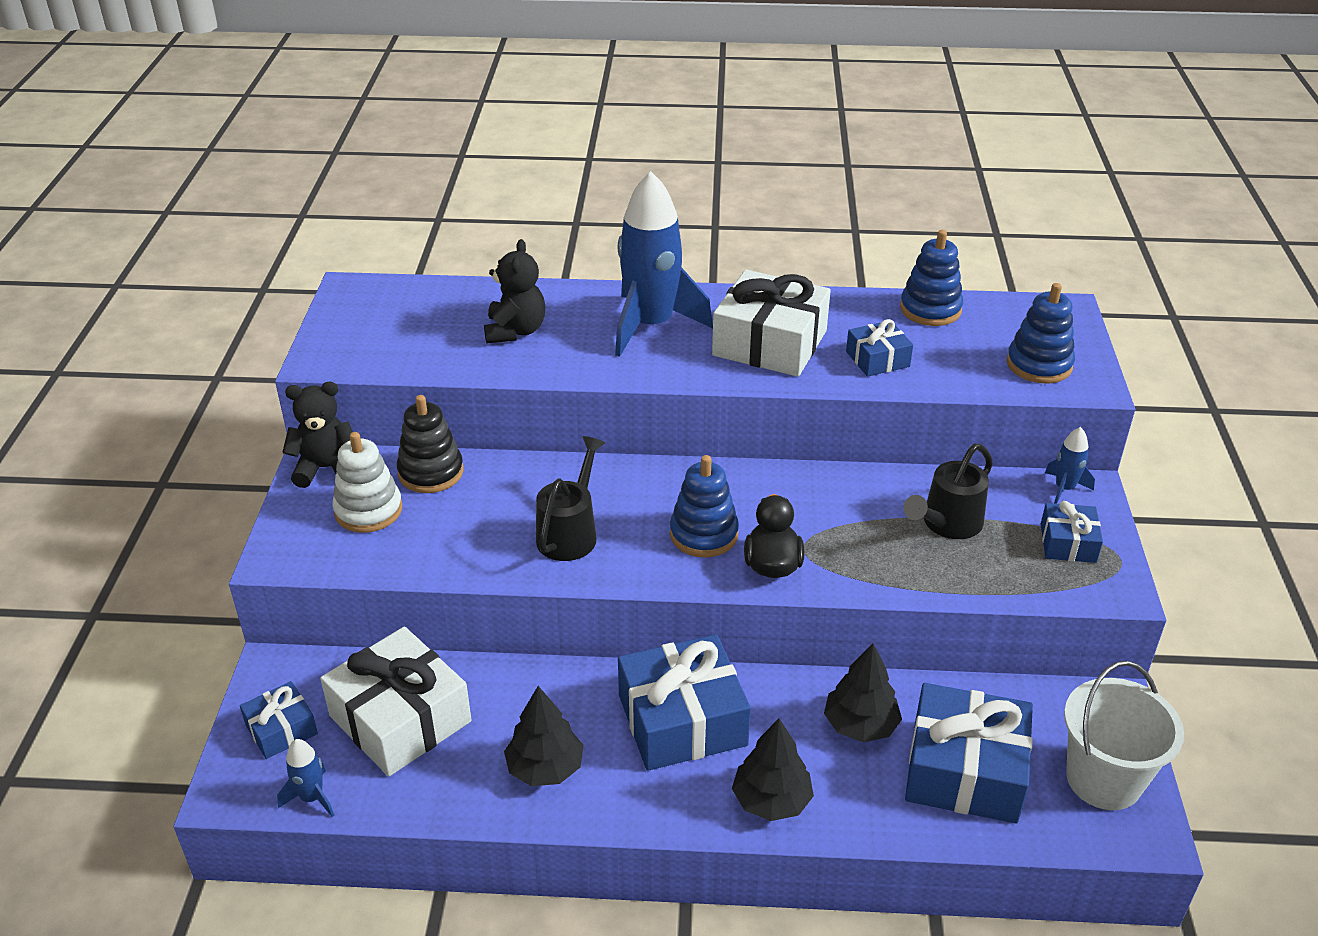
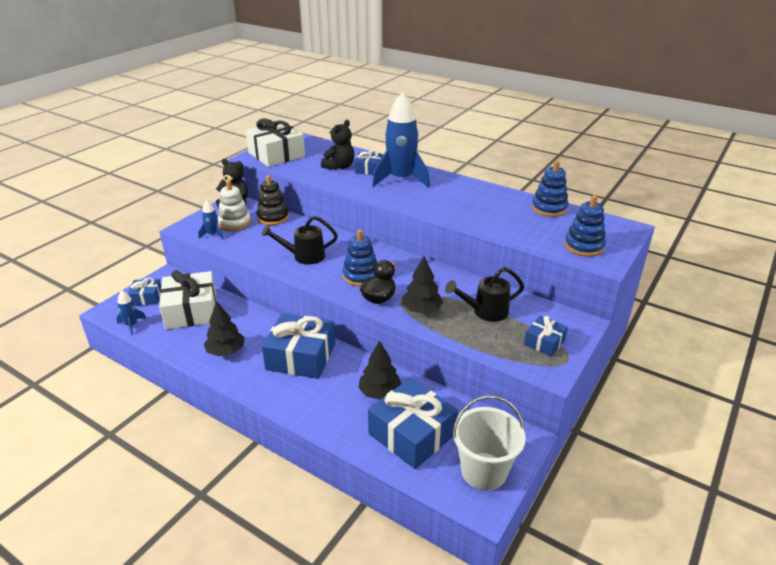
camera: 30 degrees right, 5 degrees down
(570, 532) = (304, 256): black watering can -> black watering can turned 150 degrees counterclockwise
(770, 343) = (449, 200): white gift -> white gift (276, 154)
(771, 800) = (306, 405): black tree -> black tree (421, 310)
(877, 359) = (496, 220): blue gift -> blue gift (368, 169)
(1064, 489) = (568, 318): blue rocket -> blue rocket (213, 235)

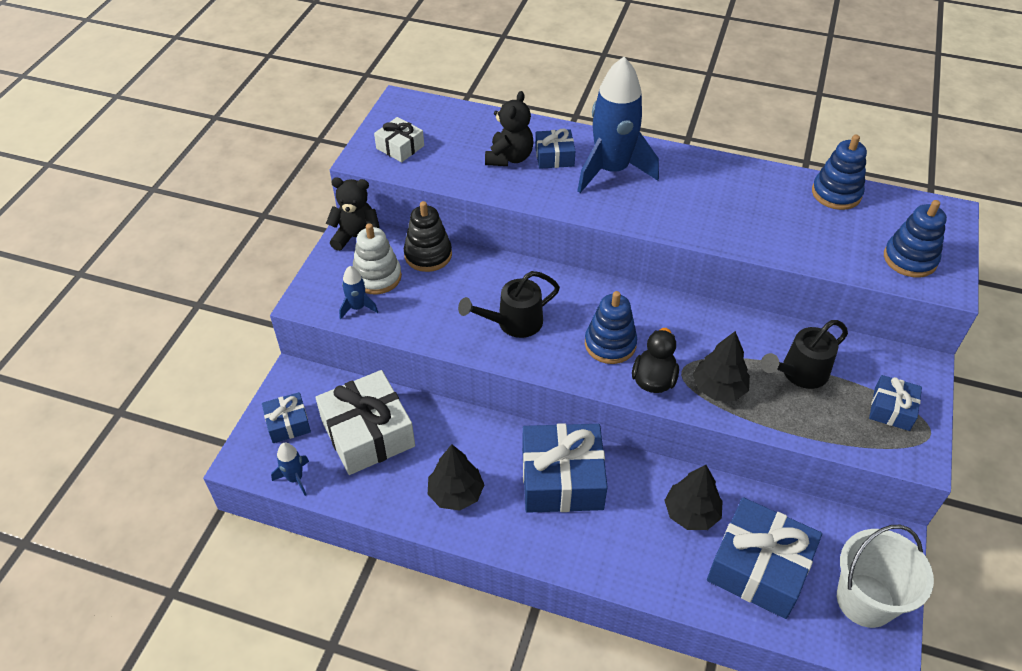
camera: 15 degrees left, 15 degrees up
(276, 154) = (400, 147): white gift -> white gift, size x0.52

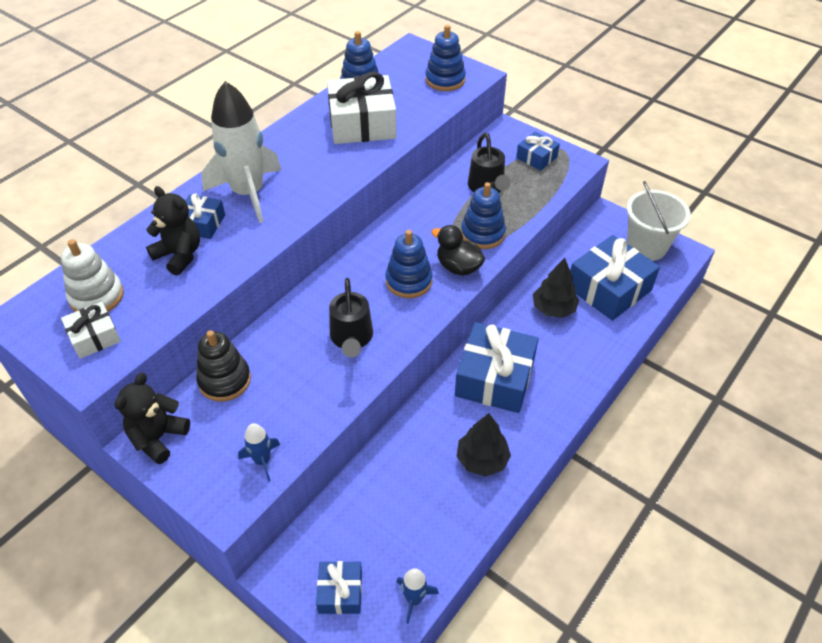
camera: 70 degrees left, 0 degrees up
(368, 433) = (385, 516): white gift -> white gift (362, 123)
(377, 277) = (228, 432): white stacking toy -> white stacking toy (96, 296)
(611, 170) = (248, 193): blue rocket -> white rocket
(718, 388) = (482, 234): black tree -> blue stacking toy

